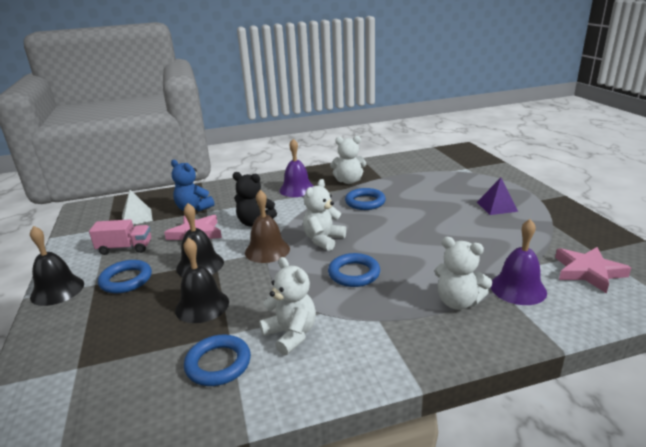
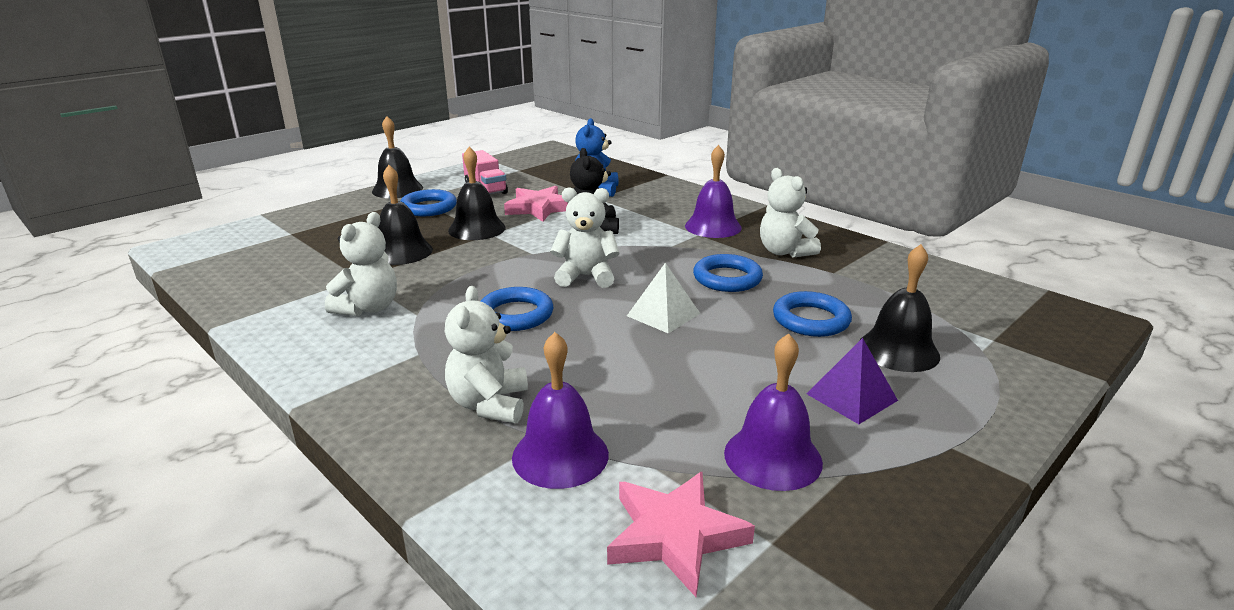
camera: 60 degrees right, 0 degrees up
(137, 217) = (551, 174): white pyramid -> white pyramid (663, 314)
(218, 364) = (309, 286): blue ring -> blue ring (811, 320)
(267, 250) = (533, 252): brown bell -> none
(464, 186) = (898, 350): none -> black bell
(536, 235) = (773, 457): none -> purple bell

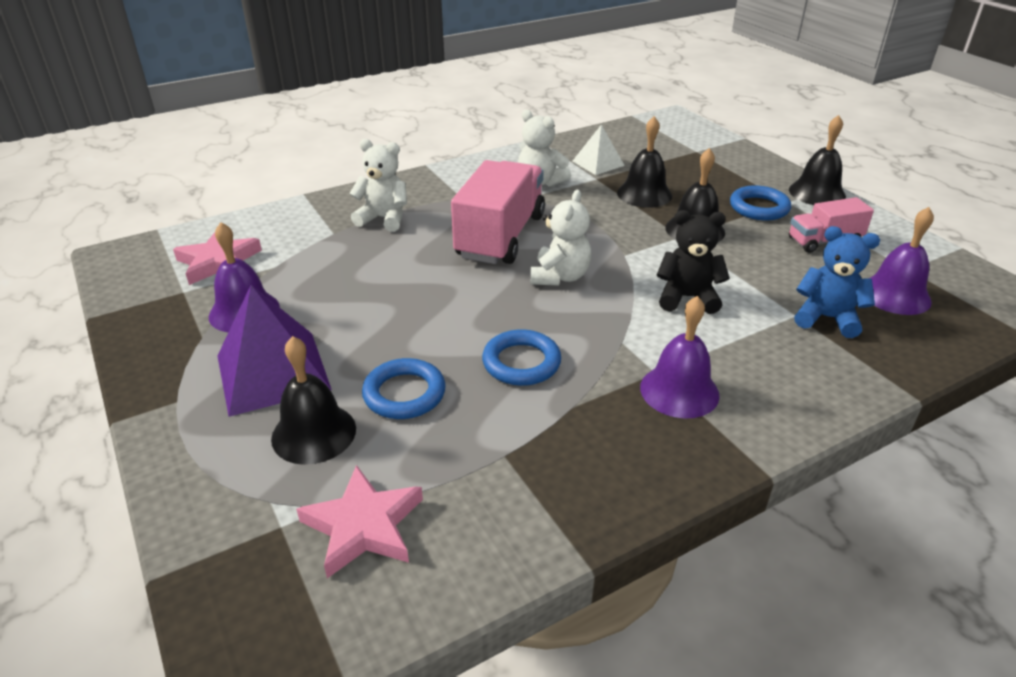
camera: 105 degrees right, 10 degrees up
(515, 314) = (500, 236): blue ring -> pink truck
(539, 208) = (756, 270): pink star -> pink star (363, 526)
(560, 455) = (314, 237): purple bell -> purple bell (895, 295)
(663, 314) = (464, 306): white pyramid -> white pyramid (598, 163)
(784, 252) = (579, 432): white teddy bear -> none
(851, 397) = (273, 372): purple pyramid -> purple pyramid, size x1.74

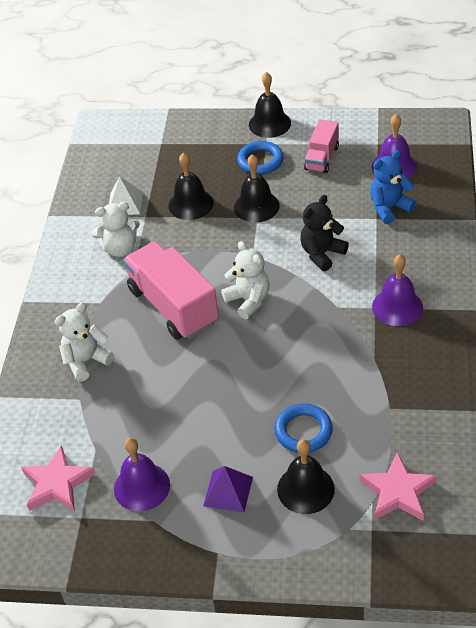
camera: 50 degrees left, 10 degrees up
(273, 372) = (228, 491): purple pyramid -> purple pyramid, size x0.57
(521, 362) = (319, 362): blue ring -> none

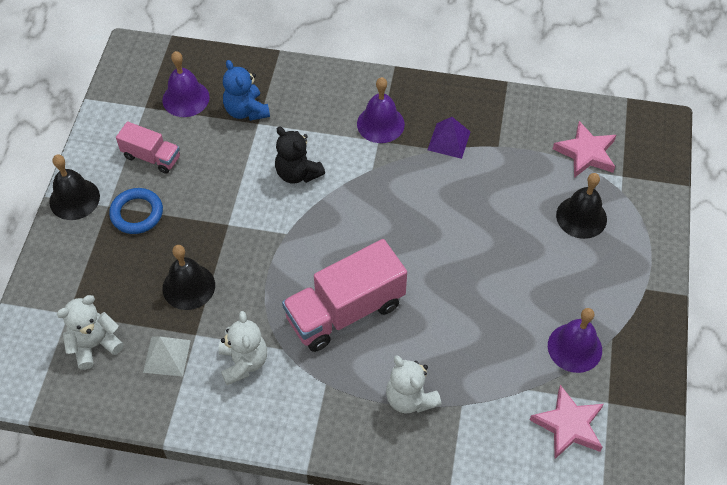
camera: 90 degrees left, 10 degrees up
(228, 491) = (582, 276): purple pyramid -> purple pyramid (449, 140)
(248, 300) = (349, 242): white teddy bear -> white teddy bear (94, 344)
(256, 206) = (211, 223): black bell -> none
(303, 431) = (519, 212): blue ring -> none

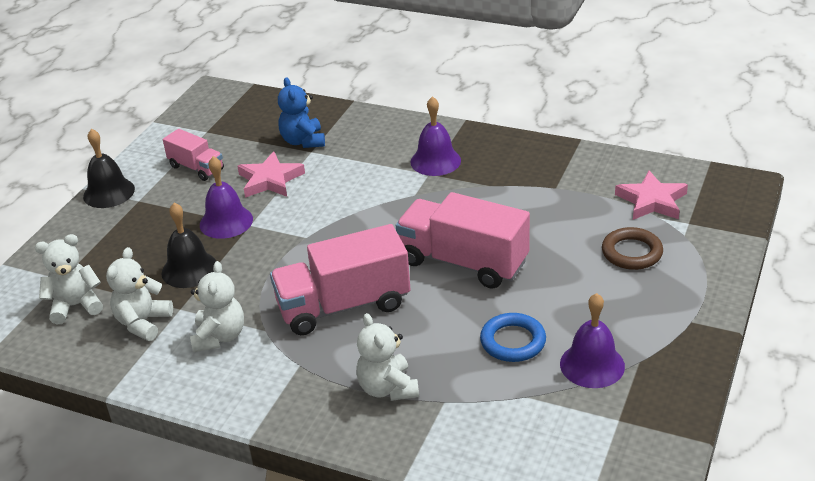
camera: 15 degrees right, 20 degrees down
(137, 213) = (163, 208): blue ring -> blue ring (513, 341)
(166, 356) = (143, 323): white pyramid -> white teddy bear
(186, 98) = (248, 128): purple bell -> purple bell (226, 222)
(297, 173) = (336, 192): black teddy bear -> none
(438, 246) = (463, 262): none -> pink truck
(449, 140) = (503, 179): purple pyramid -> none
(568, 425) = (564, 435): pink star -> pink star (270, 180)
(581, 217) = (632, 252): black bell -> brown ring

